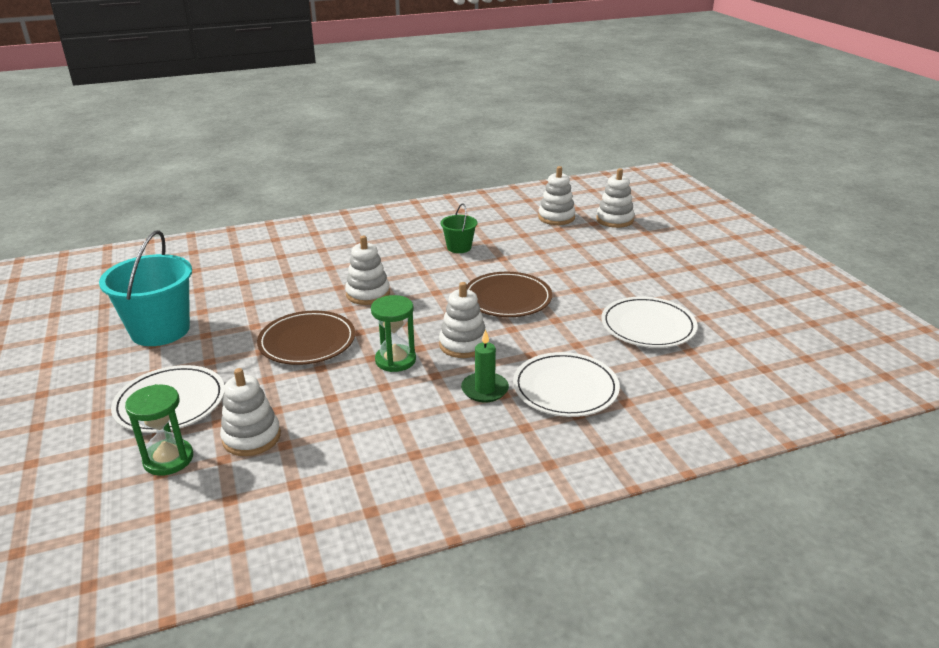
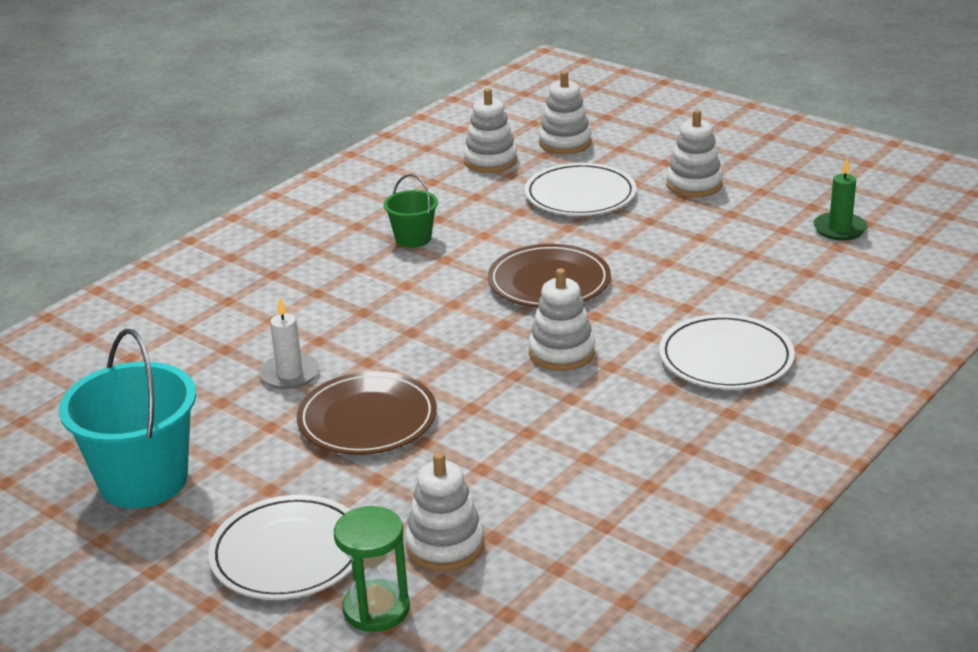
camera: 30 degrees left, 0 degrees up
(301, 300) = (290, 374): none -> white candle
(368, 294) = (369, 335): white stacking toy -> white stacking toy (694, 185)
(395, 360) = (504, 399): green hourglass -> none
(485, 389) = (643, 392): green candle -> green candle (839, 229)
(648, 326) = (738, 260): white plate -> white plate (580, 195)

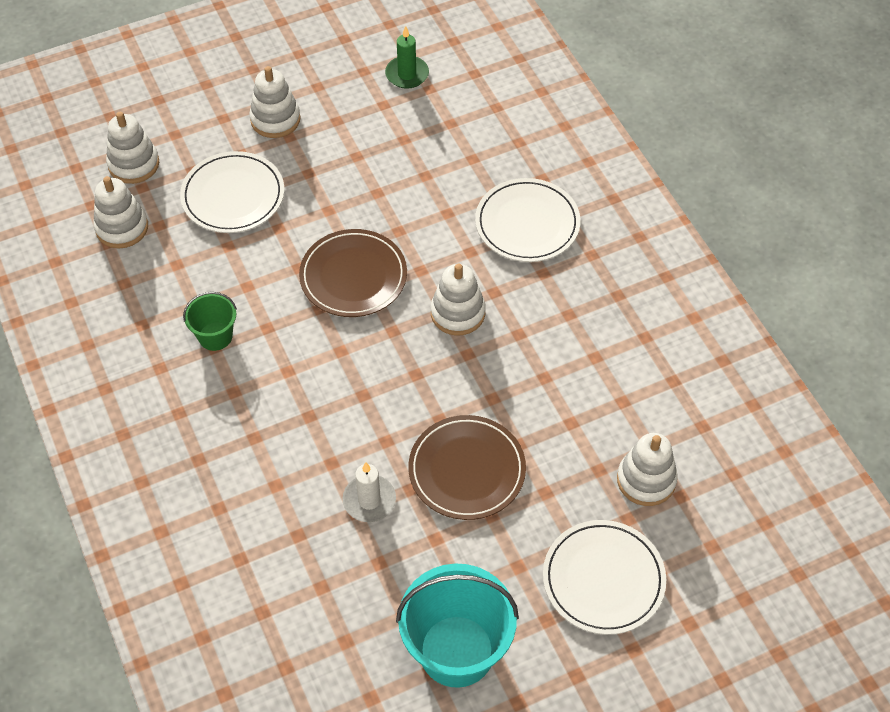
camera: 65 degrees left, 25 degrees up
(376, 609) = (691, 546): green hourglass -> none

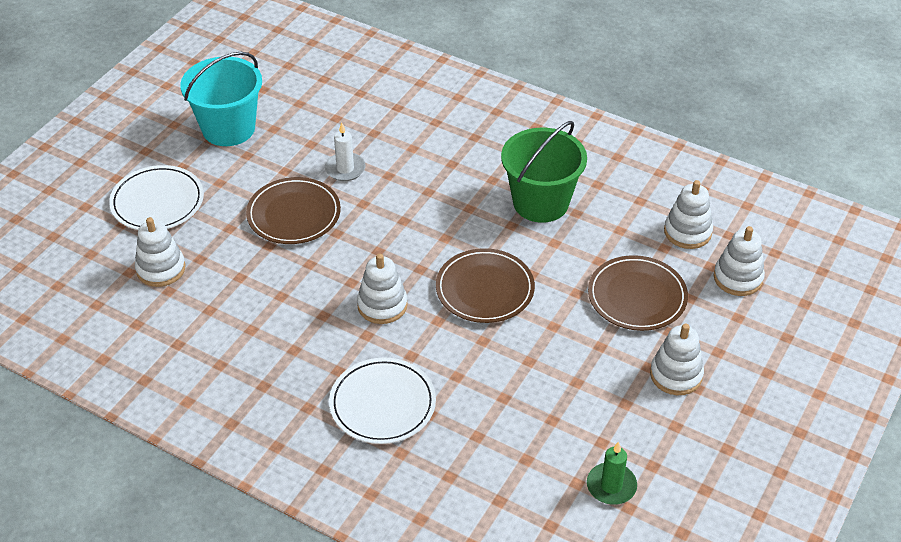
camera: 145 degrees right, 10 degrees down
(215, 336) = (540, 202): green bucket -> green bucket, size x1.94
(233, 196) = (637, 296): white plate -> brown plate

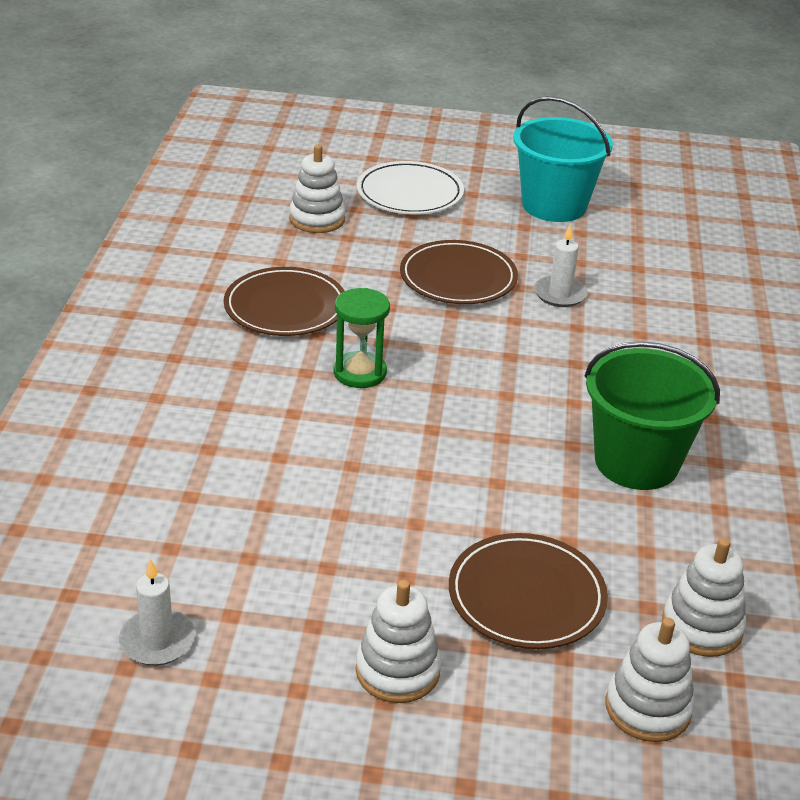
camera: 65 degrees right, 10 degrees down
(382, 305) = (360, 372): white stacking toy -> green hourglass
(382, 404) = (206, 409): white plate -> none
(485, 289) = (441, 447): brown plate -> brown plate (285, 307)
(611, 486) = (157, 641): green candle -> white candle

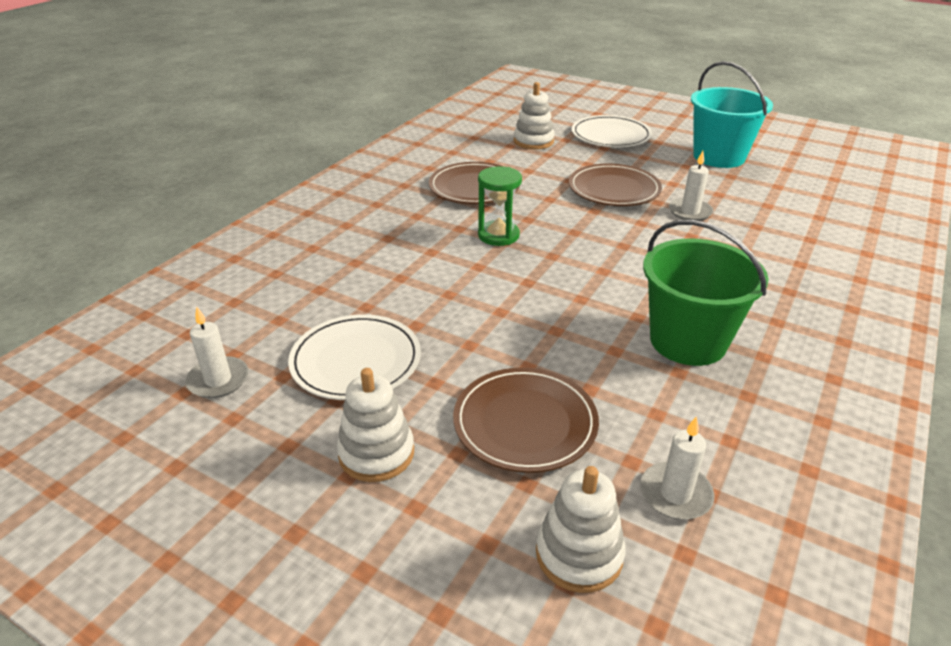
camera: 25 degrees right, 0 degrees up
(302, 575) = (356, 361): none -> white plate
(702, 627) = (675, 494): white stacking toy -> white candle

